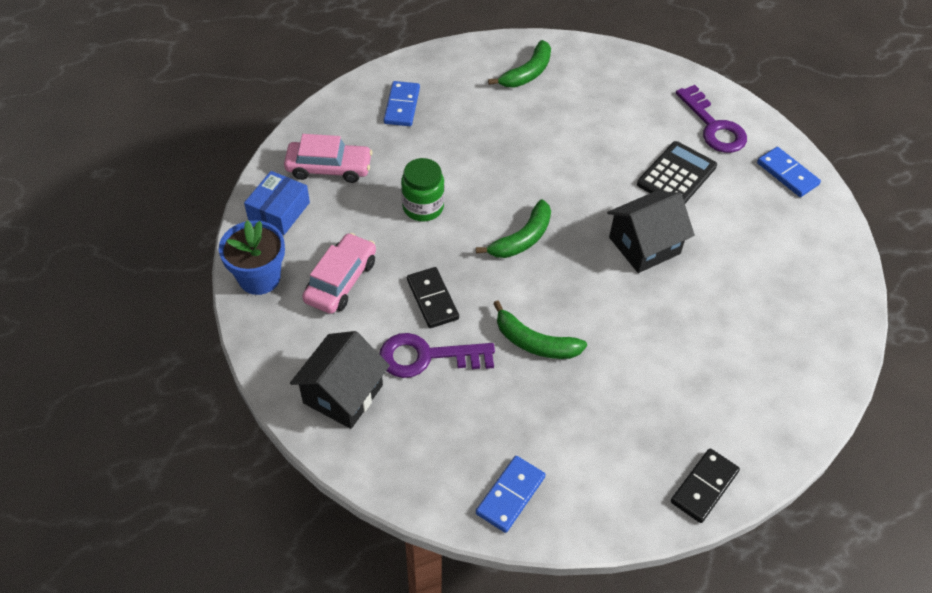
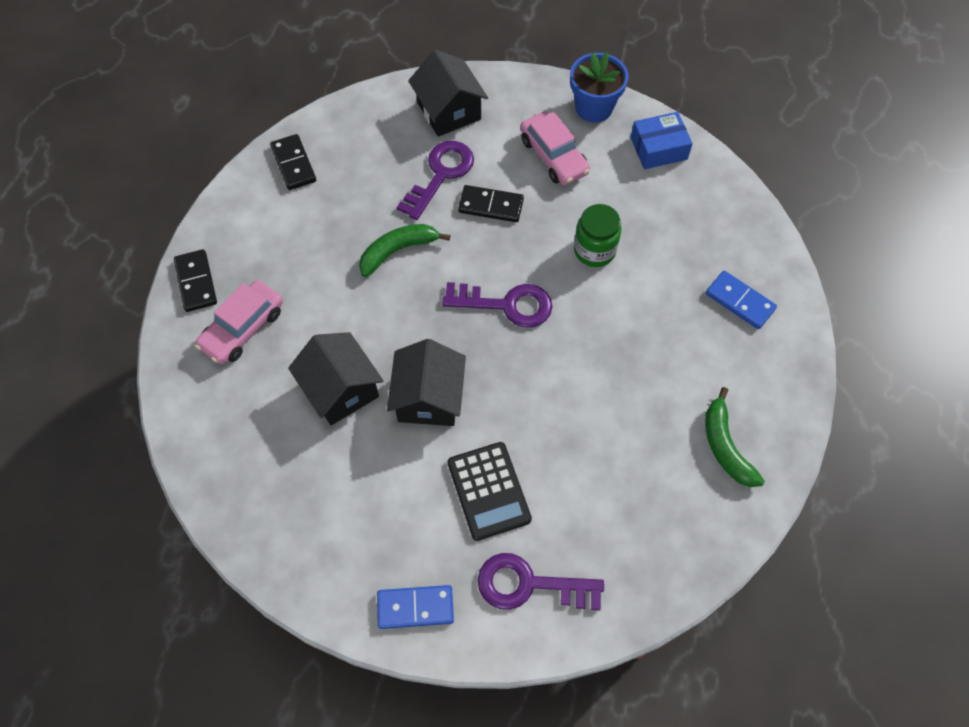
camera: 125 degrees right, 10 degrees up
(279, 211) = (658, 148): blue box -> blue box turned 75 degrees counterclockwise
(329, 168) = (688, 204): pink car -> pink car (243, 328)
(510, 495) = (293, 164): blue domino -> black domino
(522, 239) = (506, 305): green banana -> purple key
(691, 305) = (340, 390): none -> black house

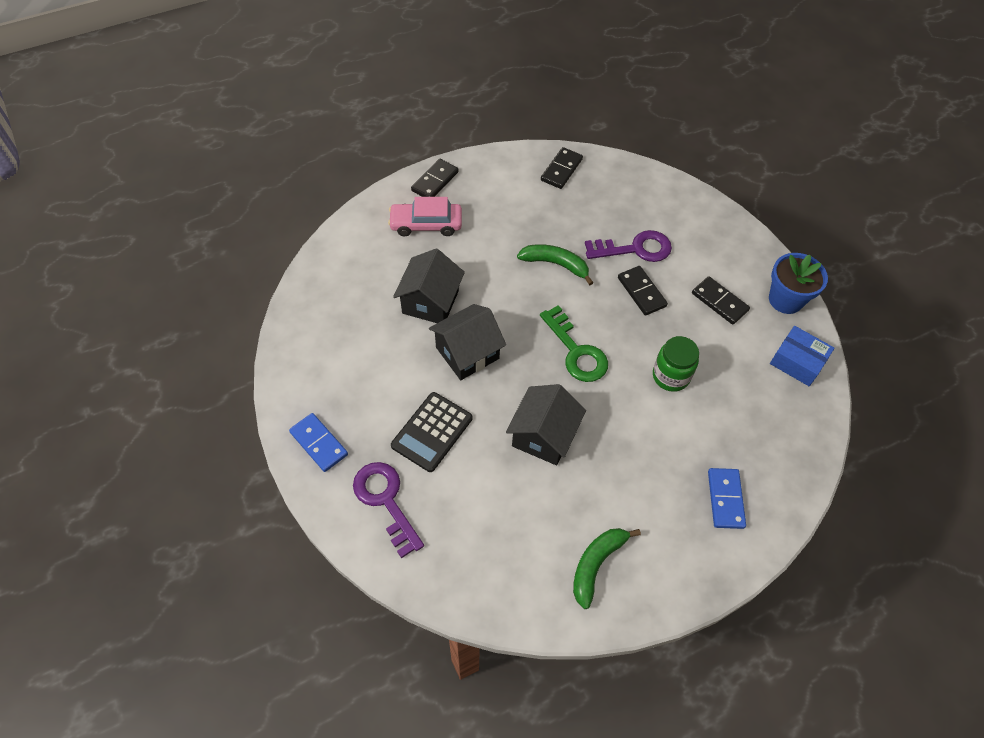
camera: 50 degrees right, 5 degrees down
(449, 111) = (688, 220): black house -> black house (543, 435)
(506, 305) = (576, 351): purple key -> green key
(553, 156) = (719, 302): pink car -> black domino

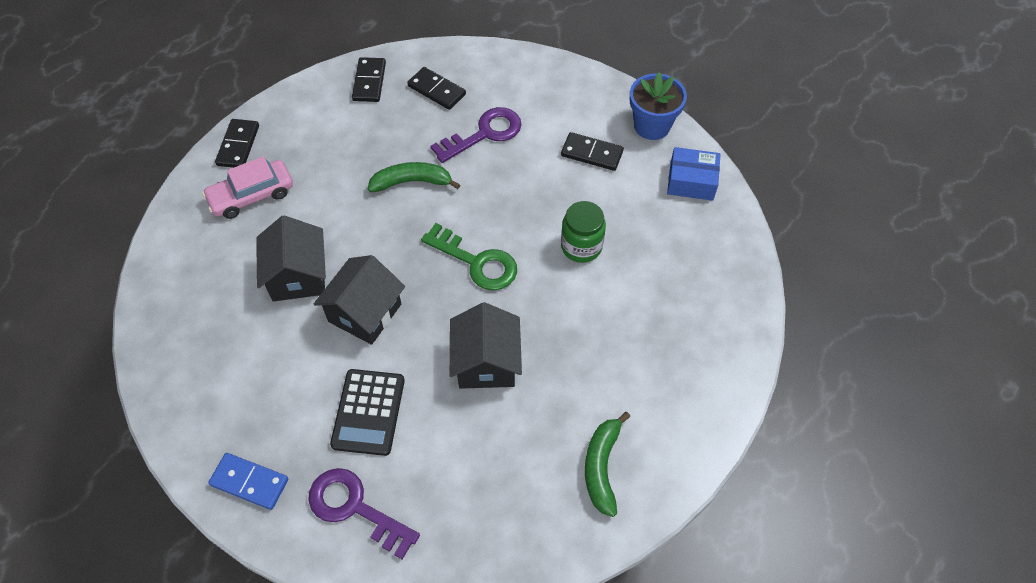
camera: 25 degrees left, 0 degrees up
(641, 292) = (512, 175): black domino -> black domino (436, 90)
(725, 499) = (690, 343): blue domino -> none

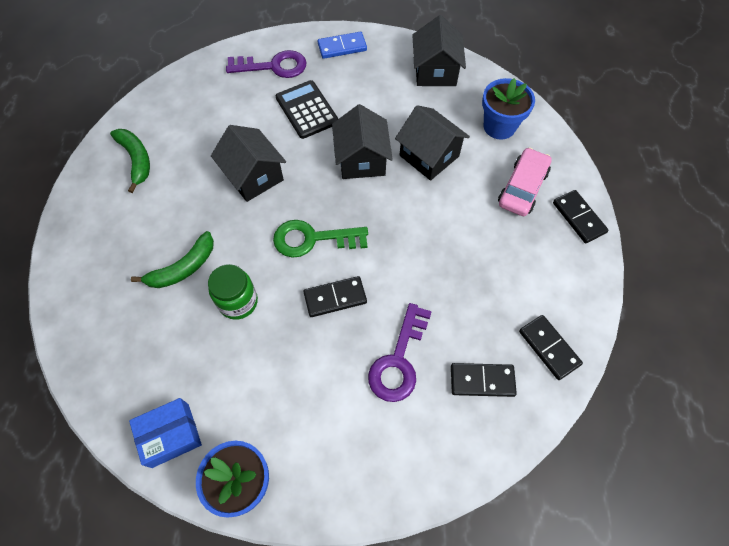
camera: 145 degrees right, 5 degrees up
(186, 371) = (435, 71): none -> black house
(200, 263) = (499, 126): none -> blue flower pot
(412, 182) = (418, 273): green banana -> green banana (183, 268)
(591, 153) = (285, 404): black domino -> black domino (335, 297)

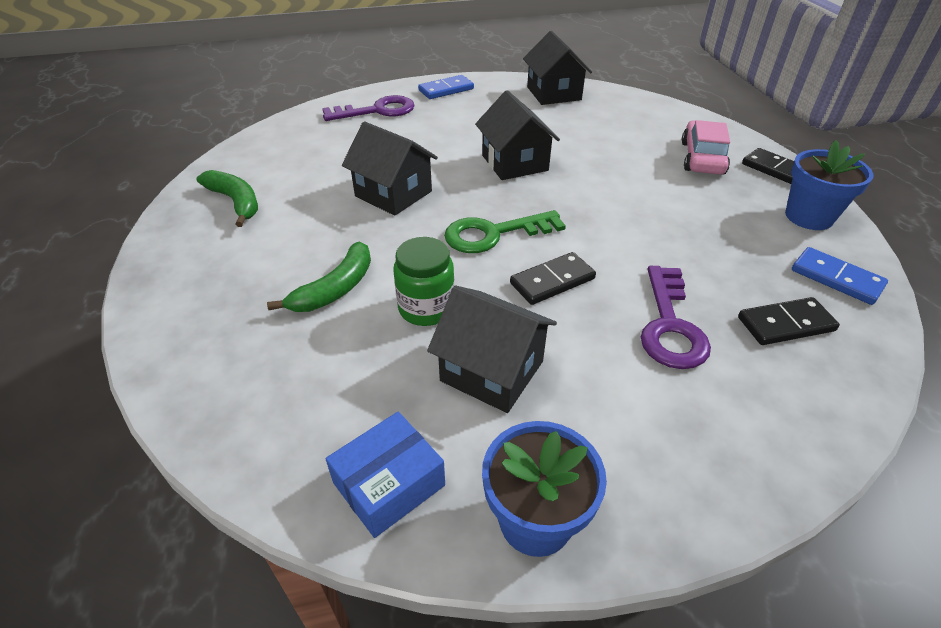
camera: 15 degrees left, 20 degrees down
(307, 110) = (431, 136): black calculator -> none
(429, 156) = (587, 150): black house -> black house (492, 371)
(499, 126) = (645, 120): blue flower pot -> blue flower pot (809, 217)
(549, 348) = (836, 278): black domino -> blue domino

